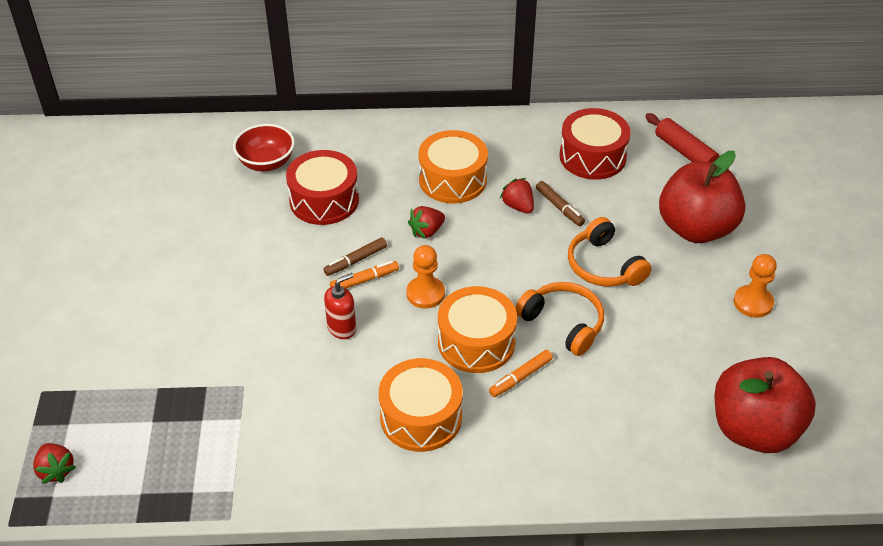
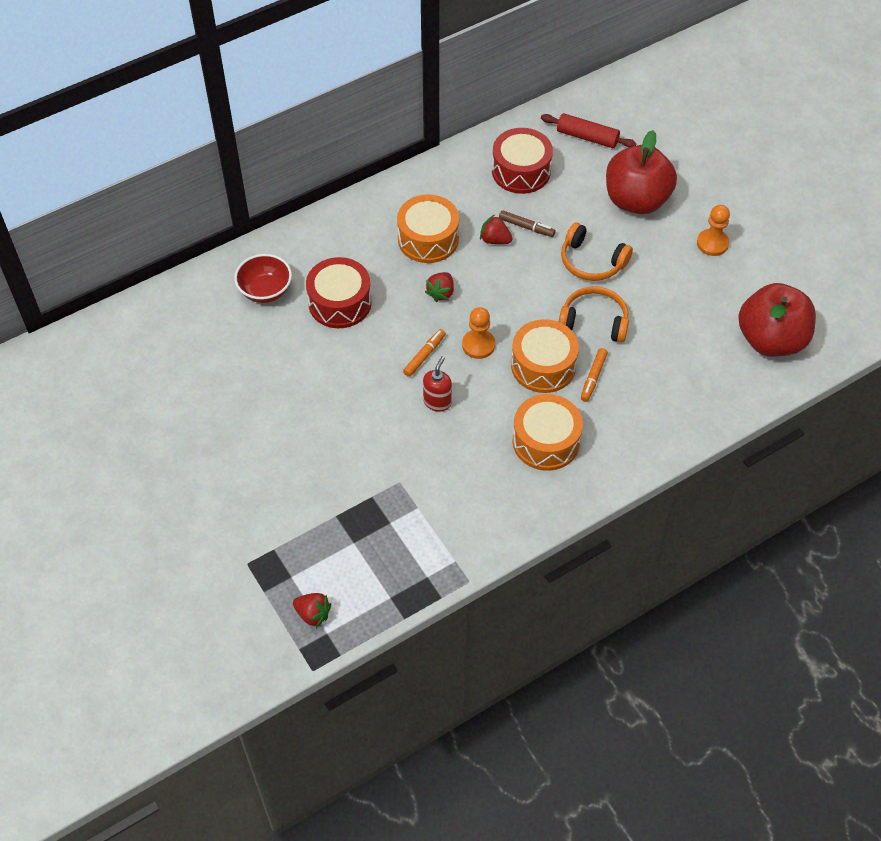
camera: 30 degrees left, 10 degrees up
(355, 261) = (405, 343): brown marker -> none

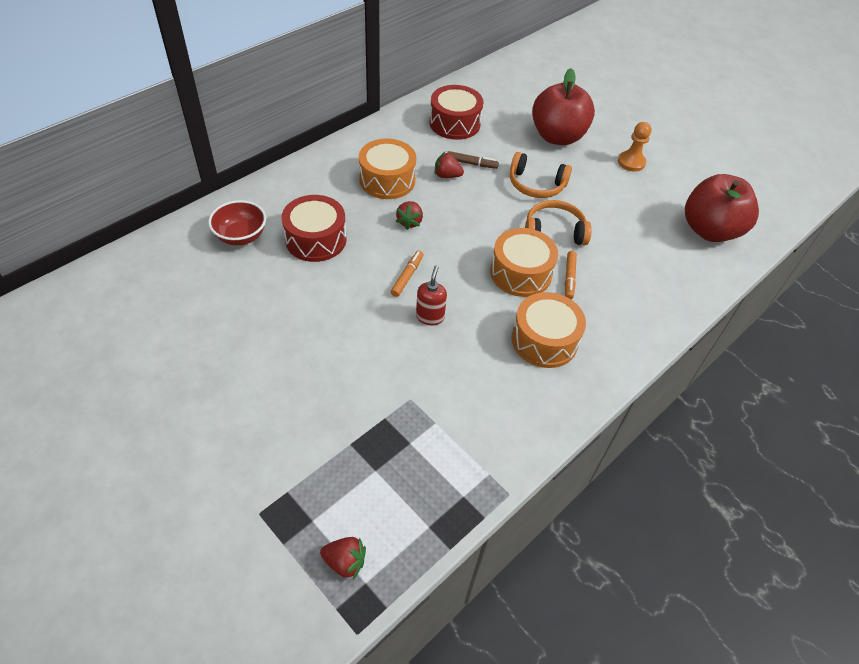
camera: 15 degrees left, 5 degrees down
(478, 345) = (456, 262): orange pawn -> none
(587, 137) = (502, 96): red rolling pin -> none

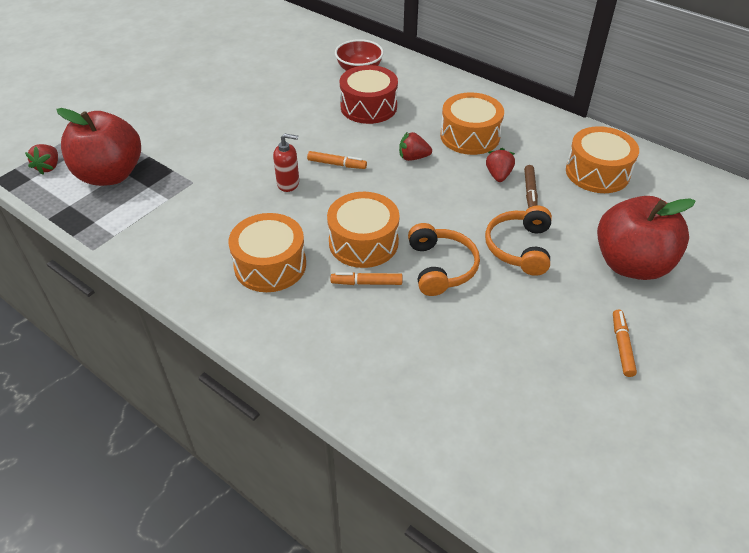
camera: 85 degrees right, 5 degrees down
(454, 123) = (597, 172): red drum -> orange drum
(631, 162) = (622, 346): orange pawn -> orange marker
(710, 230) = (509, 441): red apple -> red apple (110, 175)

